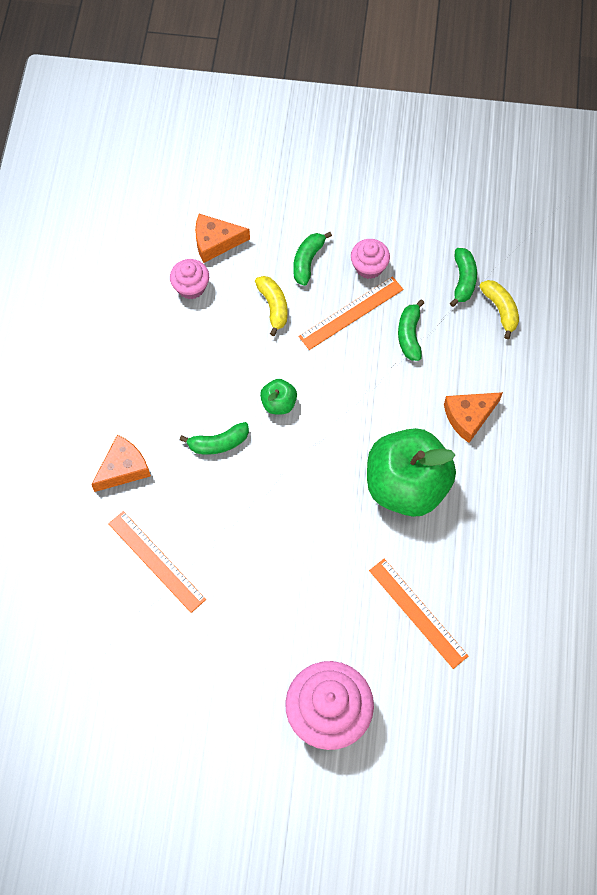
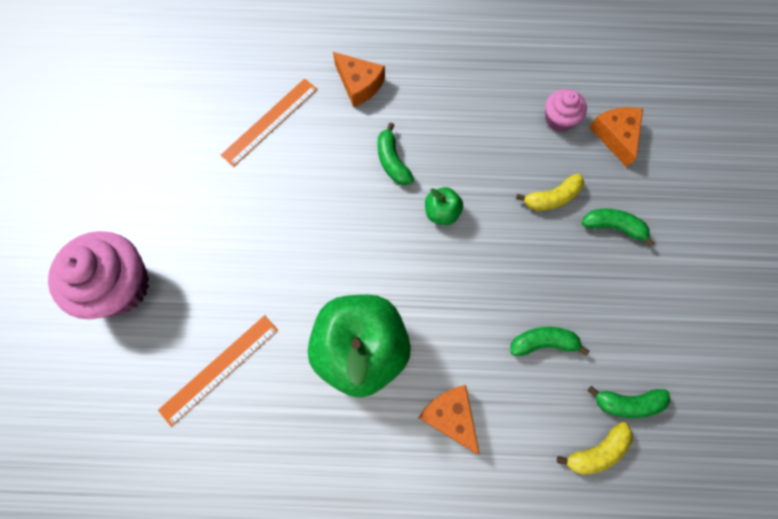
camera: 85 degrees right, 5 degrees up
(351, 313) = (559, 277): orange ruler -> none
(369, 267) = (621, 292): pink cupcake -> none

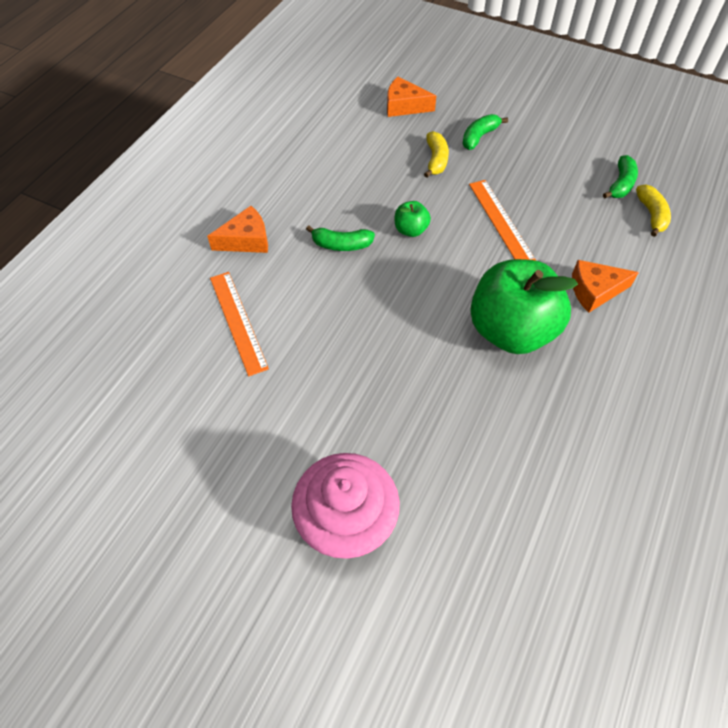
camera: 65 degrees left, 15 degrees down
(219, 369) = (483, 452): orange ruler -> orange ruler (500, 221)
(543, 342) = (555, 211): green banana -> none
(559, 119) = (369, 129): pink cupcake -> none

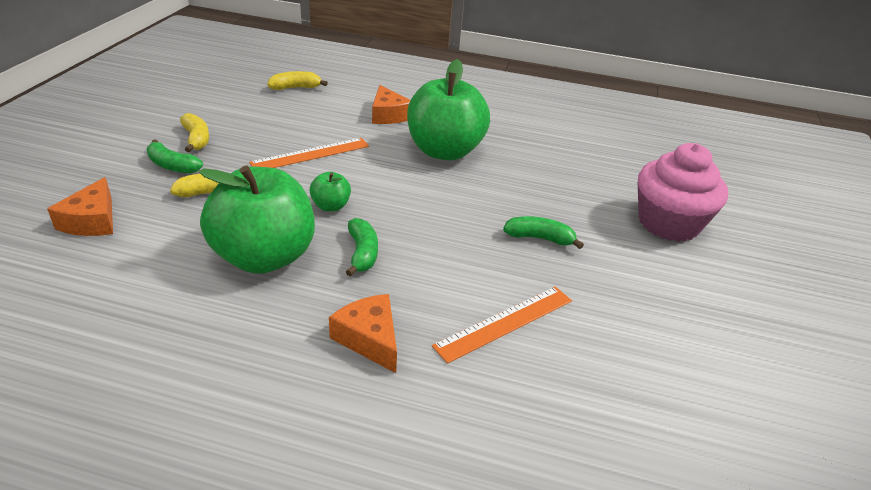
camera: 105 degrees left, 20 degrees down
(347, 190) = (264, 257): none -> green apple
(526, 147) = (196, 139): none -> yellow banana
(620, 184) = (256, 97): green banana -> green banana (539, 238)

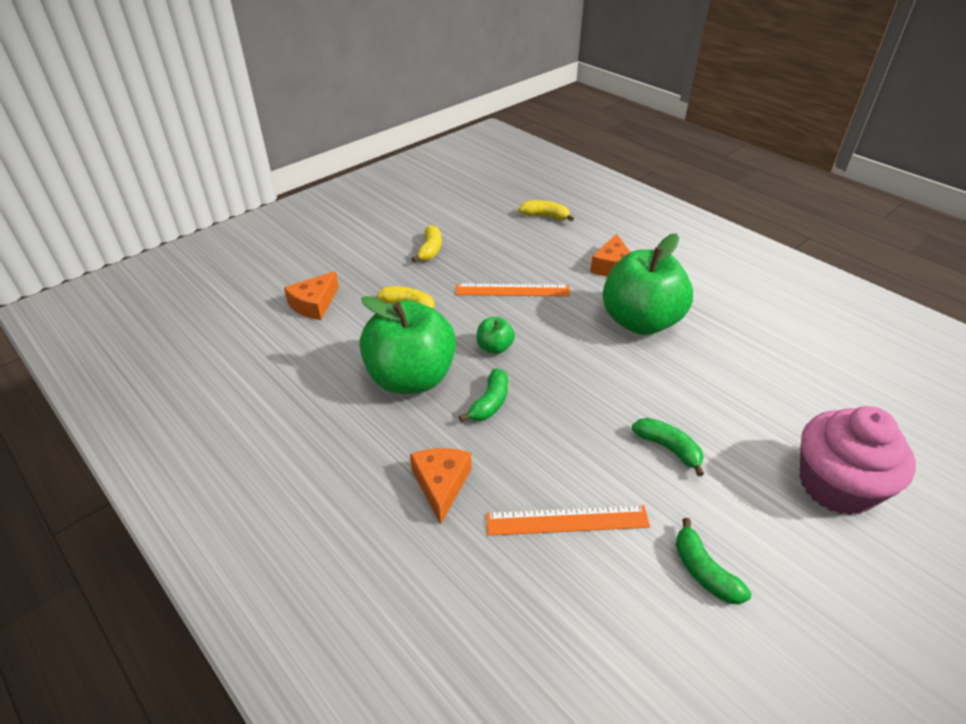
camera: 35 degrees right, 5 degrees up
(172, 166) = (397, 271): green banana -> green banana (704, 571)

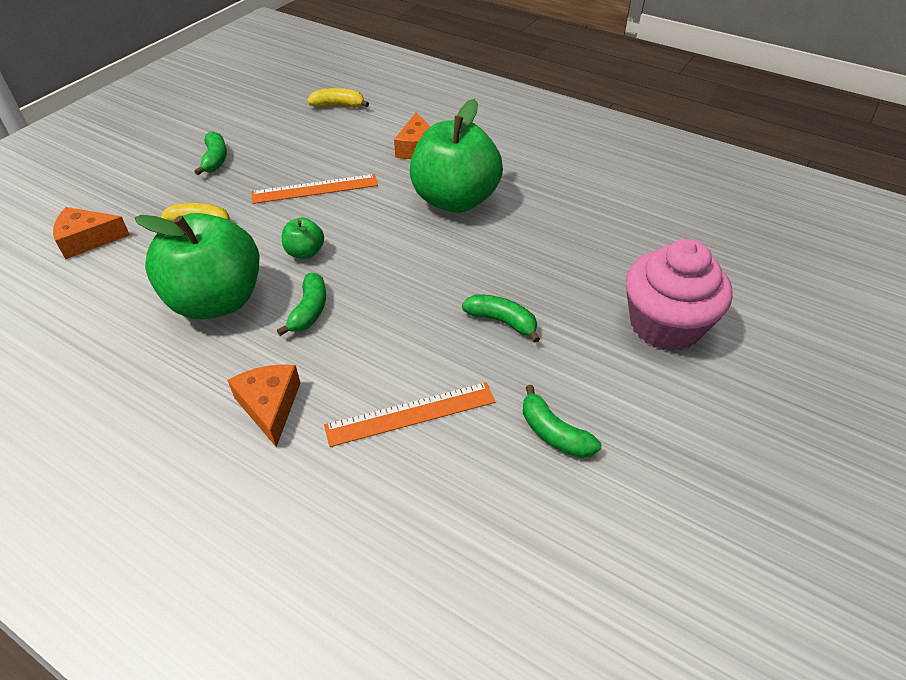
camera: 15 degrees left, 5 degrees up
(314, 304) = (88, 239): orange cheese -> orange cheese turned 60 degrees clockwise
(430, 250) = (215, 159): yellow banana -> green banana

